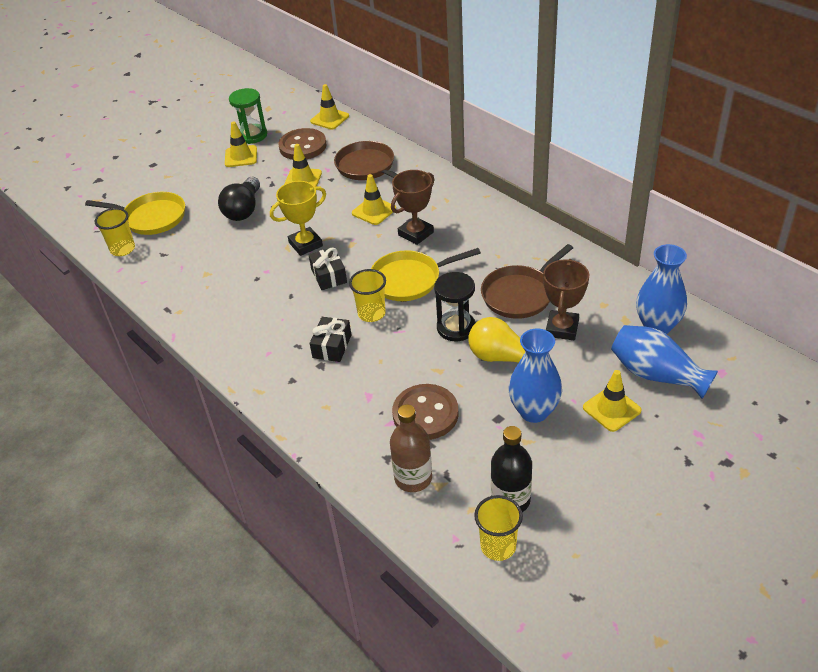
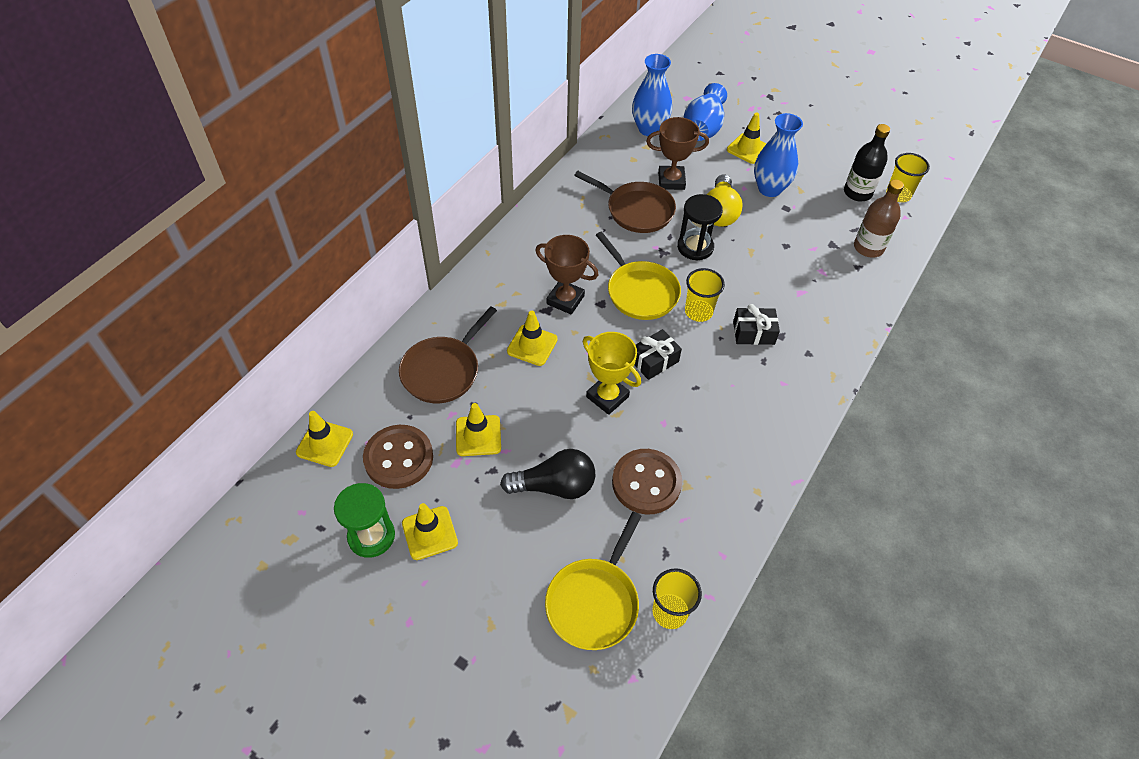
camera: 110 degrees left, 10 degrees up
(152, 217) = (594, 602): yellow pan -> yellow pan turned 150 degrees counterclockwise
(425, 414) = (802, 251): brown button -> brown button (646, 483)

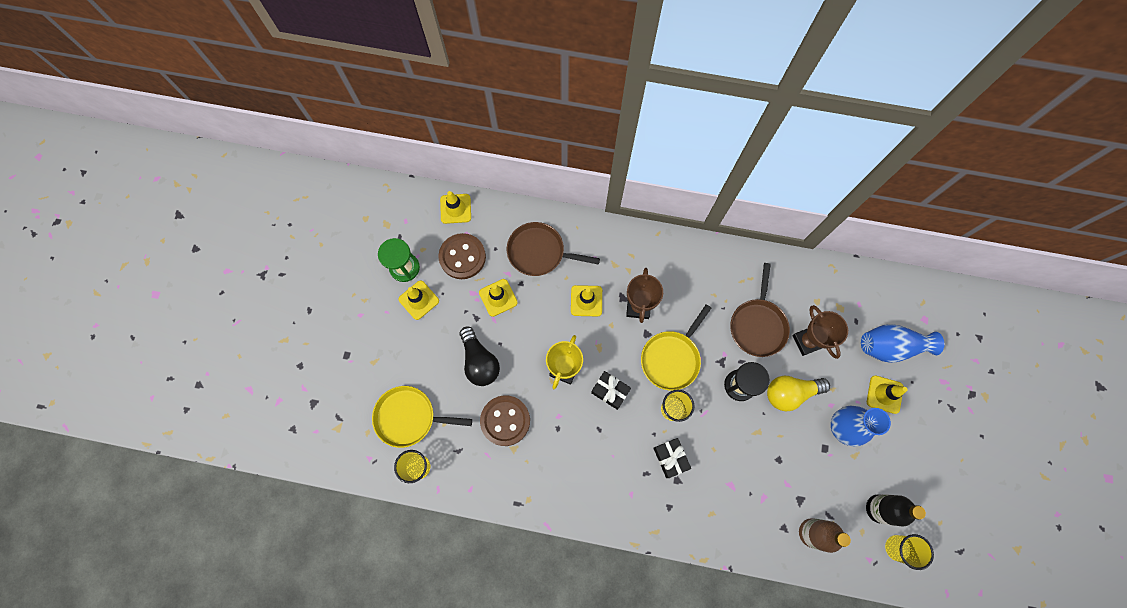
camera: 70 degrees right, 20 degrees up
(649, 129) = (863, 301): blue vase -> none

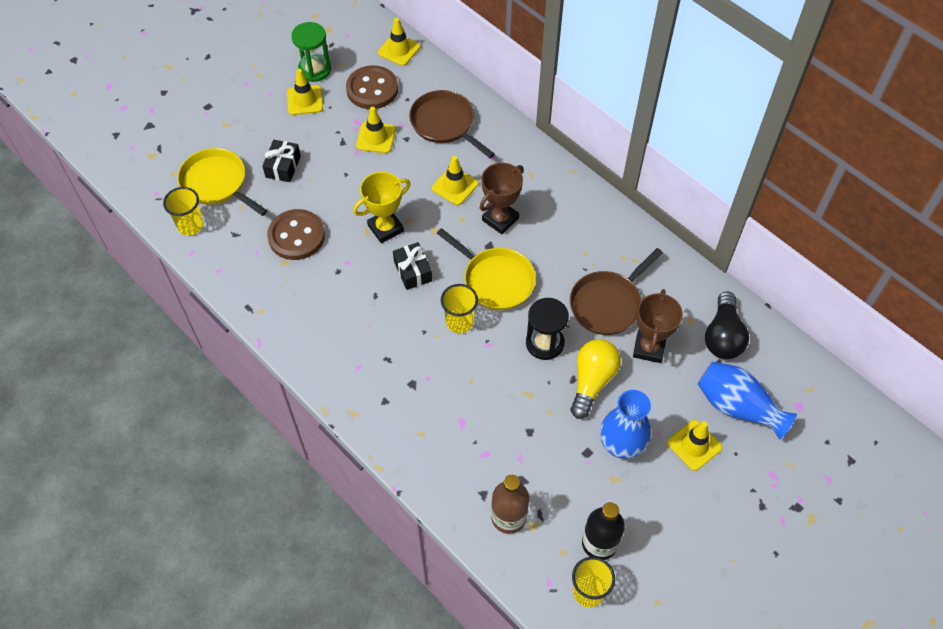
camera: 35 degrees right, 15 degrees down
(479, 361) = (315, 177): black light bulb -> black light bulb (723, 336)
(670, 458) = (422, 361): black gift -> black gift (283, 166)
(671, 358) = (496, 280): yellow pan -> yellow pan turned 120 degrees counterclockwise
(790, 393) = (592, 381): yellow light bulb -> yellow light bulb turned 90 degrees clockwise

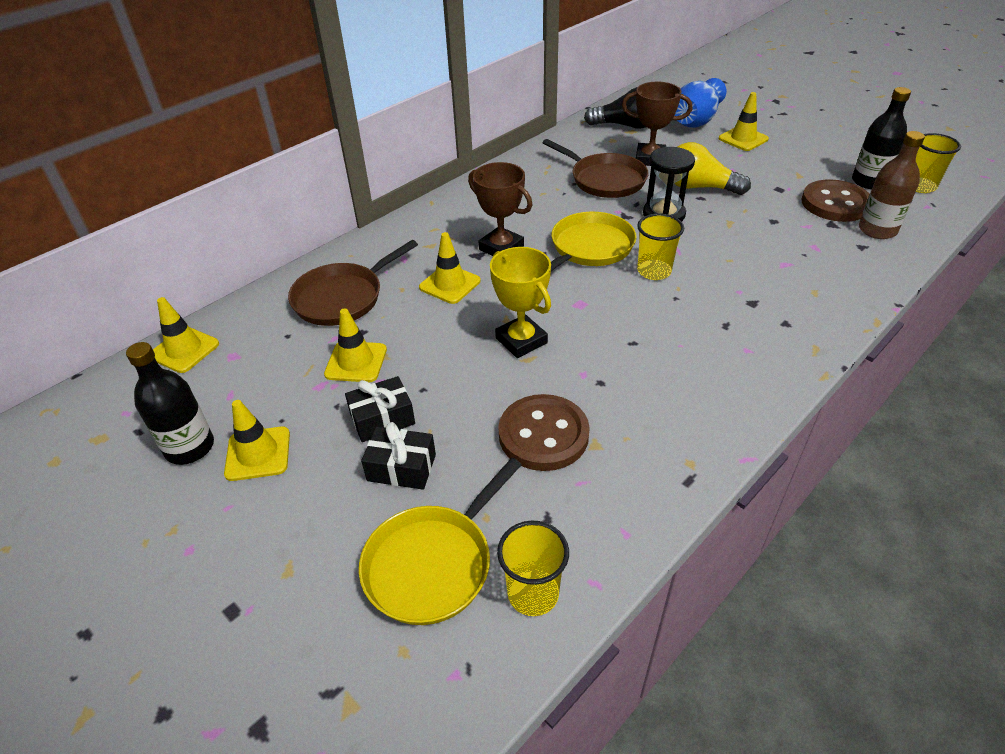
camera: 90 degrees left, 15 degrees down
(314, 69) = (190, 447): green hourglass -> black bottle
(372, 89) = (257, 373): brown button -> brown button (835, 203)
(413, 271) = (588, 312): black gift -> black gift (382, 419)
(621, 445) = (762, 172): blue vase -> none

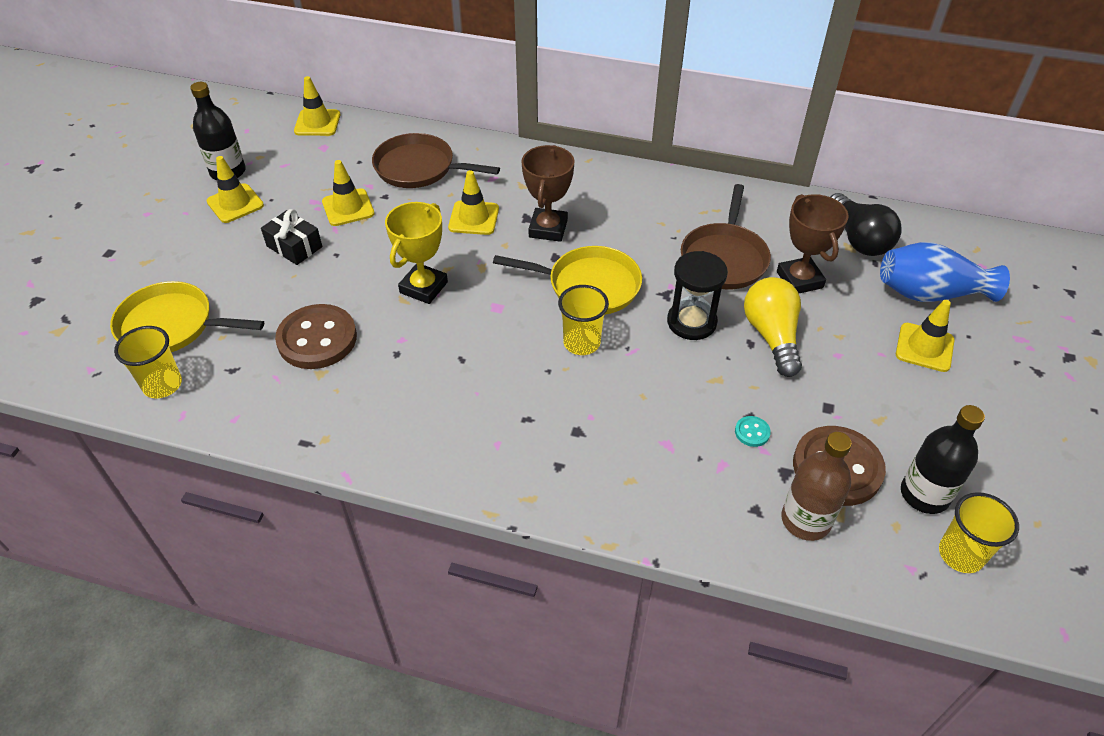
camera: 60 degrees right, 5 degrees up
(401, 467) = (251, 276): black gift -> none
(789, 225) = (752, 432): none -> turquoise button

